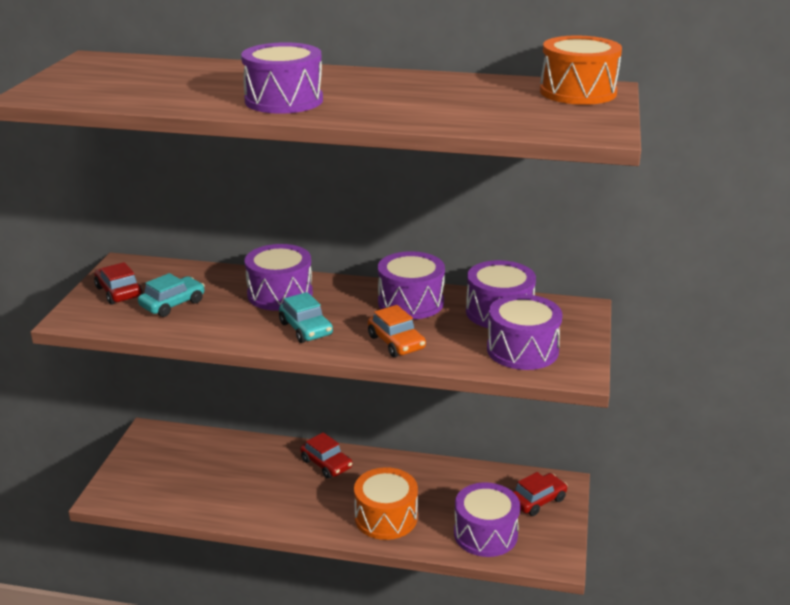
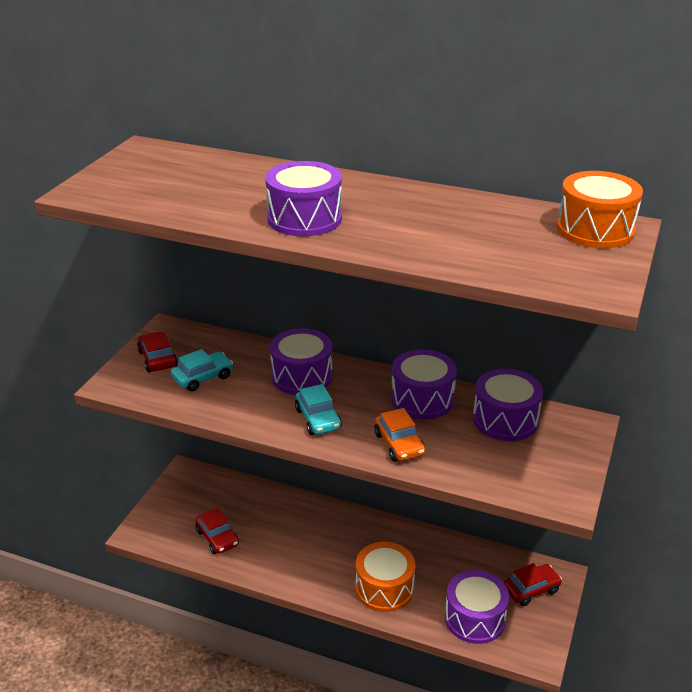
camera: 10 degrees right, 5 degrees up
(326, 464) = (339, 524): red car -> red car (217, 538)
(522, 350) = (518, 467): purple drum -> none

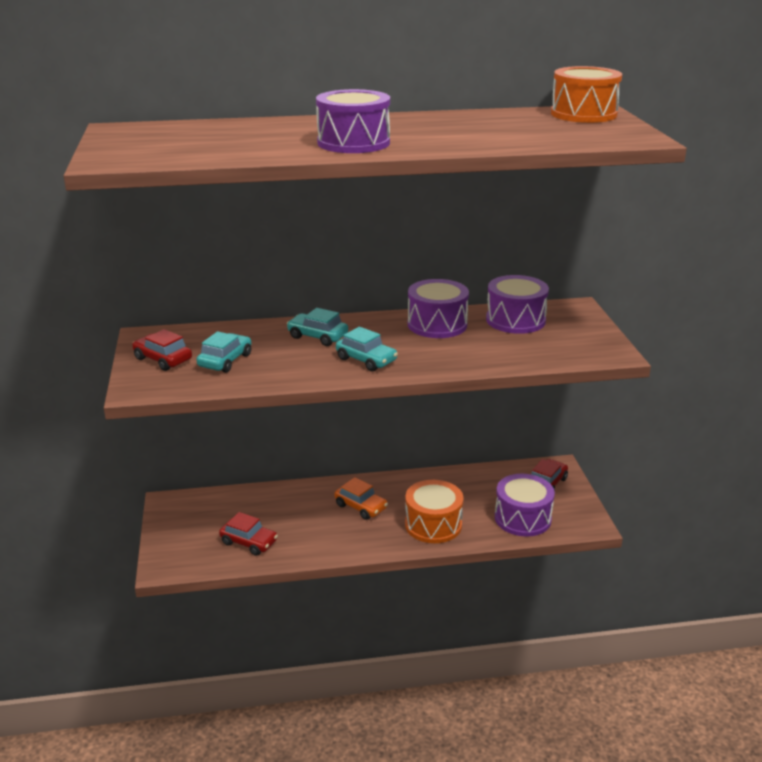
camera: 30 degrees left, 5 degrees down
(302, 376) = (317, 336): purple drum -> turquoise car
(399, 444) = (453, 357): orange car -> orange car (361, 507)

